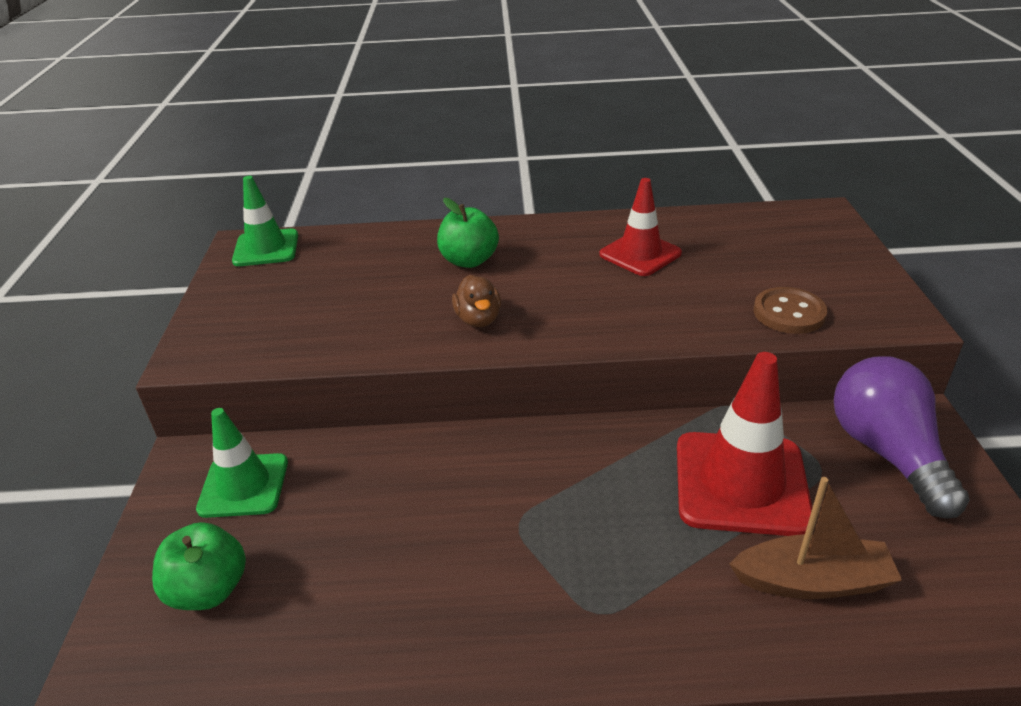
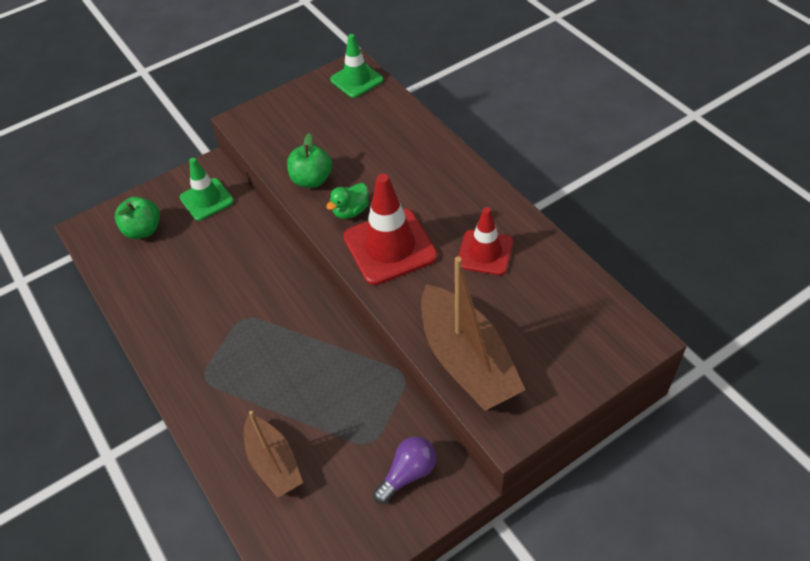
camera: 60 degrees right, 15 degrees up
(469, 260) = (411, 173): green apple -> green apple (312, 180)
(478, 319) = (351, 211): brown duck -> green duck
(741, 483) = (332, 405): red traffic cone -> red traffic cone (390, 247)
(789, 313) = (467, 360): brown button -> brown boat
(887, 452) = (408, 473): purple light bulb -> purple light bulb, size x0.62

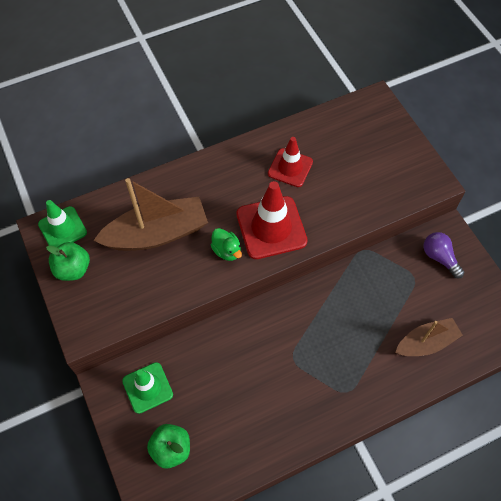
camera: 85 degrees left, 10 degrees up
(312, 180) = (182, 277): green apple -> green apple (73, 269)
(467, 360) = (382, 195): brown boat -> brown boat (157, 234)

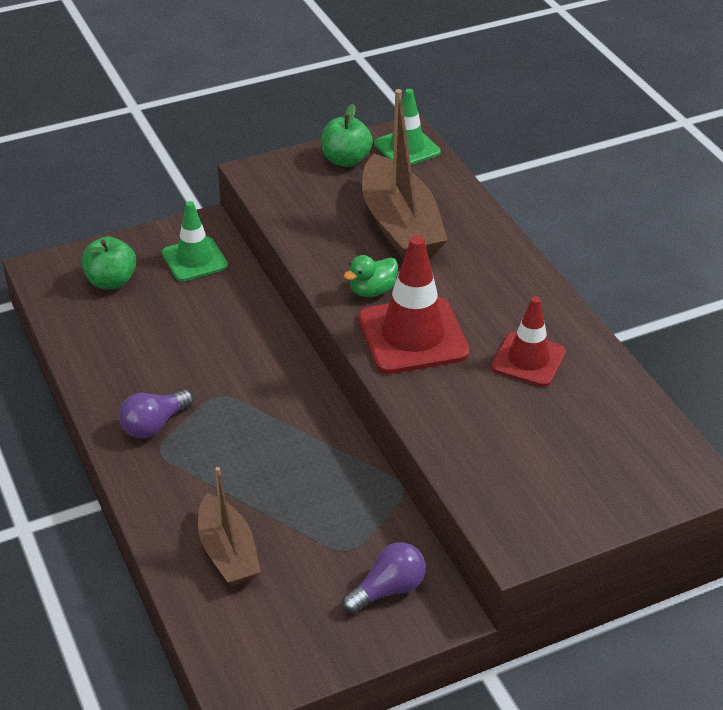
camera: 90 degrees right, 20 degrees down
(324, 398) = (154, 425): none -> purple light bulb

